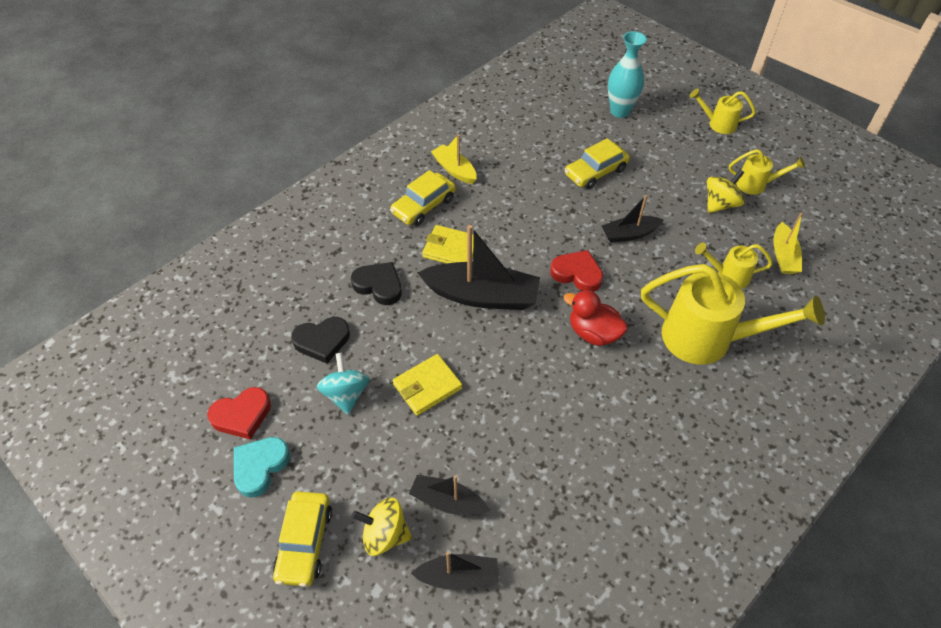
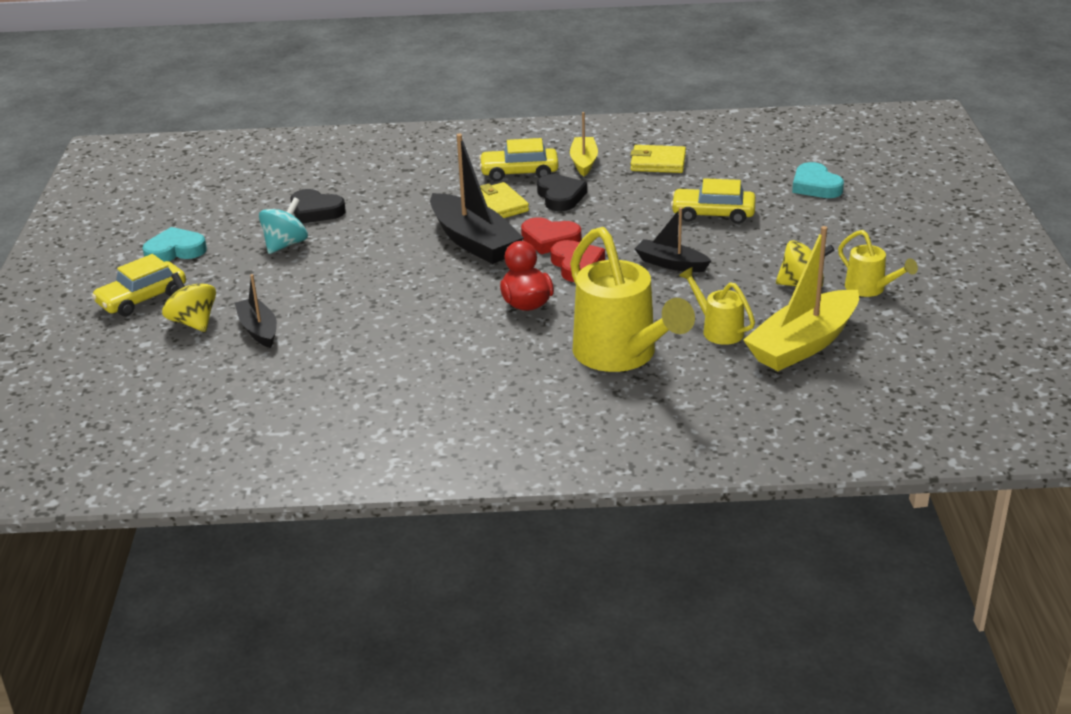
camera: 45 degrees right, 20 degrees down
(242, 415) = (205, 222): red heart -> red heart (550, 240)
(379, 285) = (405, 201): black heart -> black heart (560, 197)
(427, 386) = (346, 268): yellow wallet -> yellow wallet (658, 163)
(458, 576) = (203, 367): black boat -> none
(620, 111) = (815, 186): turquoise vase -> turquoise heart
(718, 124) = (911, 234): yellow watering can -> none
(783, 256) = (803, 344): yellow boat -> yellow boat, size x1.78

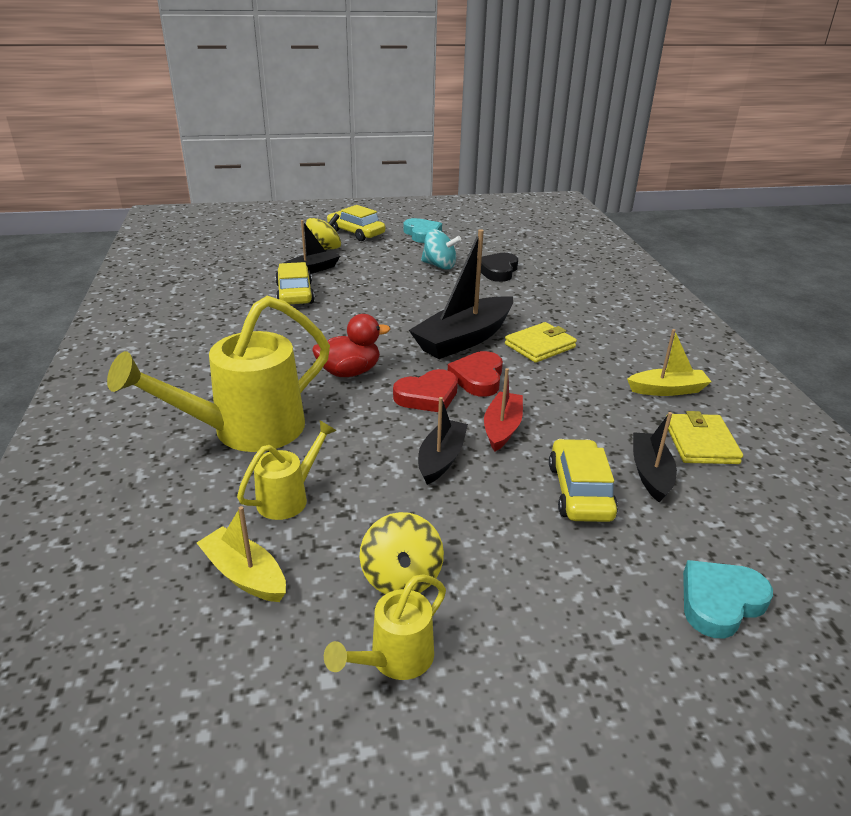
camera: 80 degrees right, 0 degrees up
(519, 172) = (618, 353): yellow car -> yellow car (295, 294)
(560, 197) = (575, 379): black heart -> none
(631, 235) = (502, 428): none -> red boat
(693, 186) = (650, 473): none -> black boat
(803, 344) = (244, 575): yellow boat -> yellow boat, size x0.56

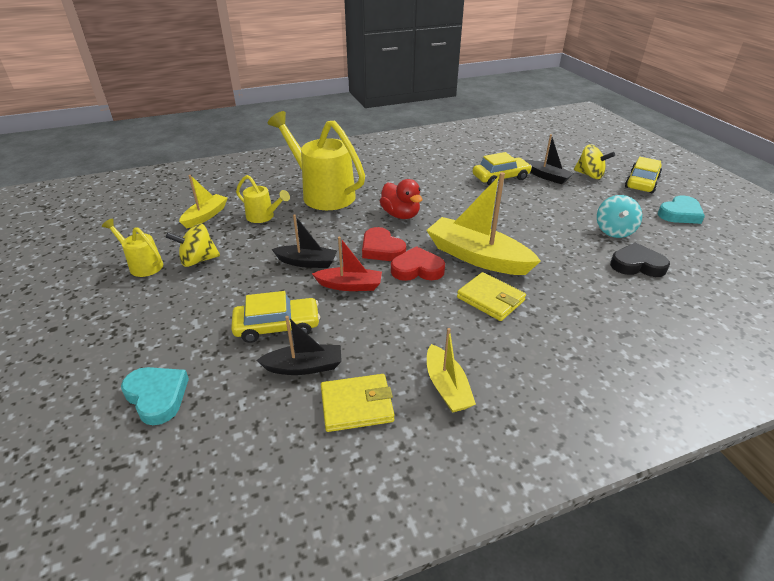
camera: 80 degrees right, 5 degrees up
(464, 339) = (477, 257): black boat -> yellow boat

